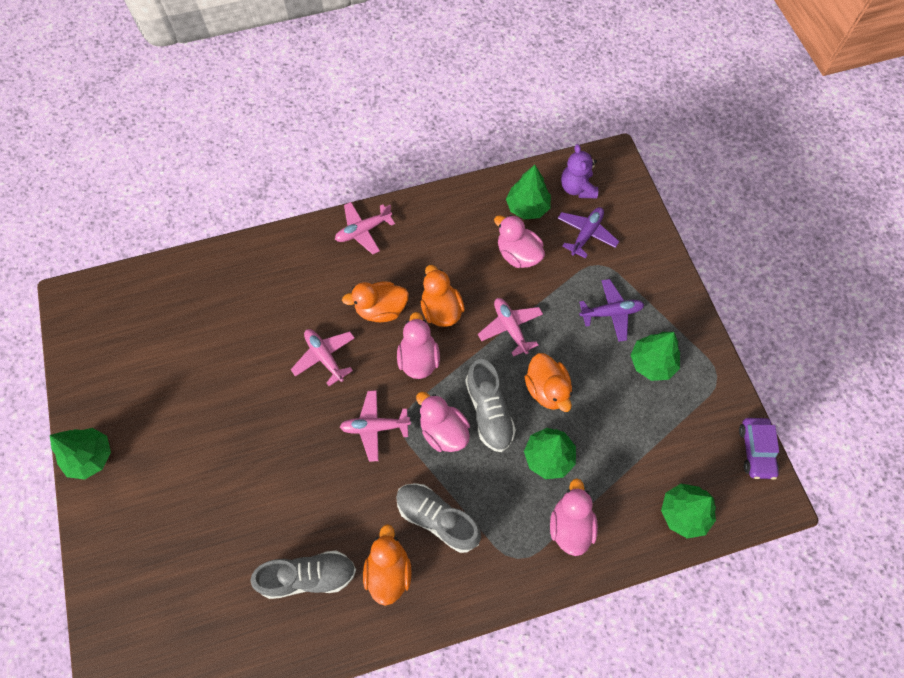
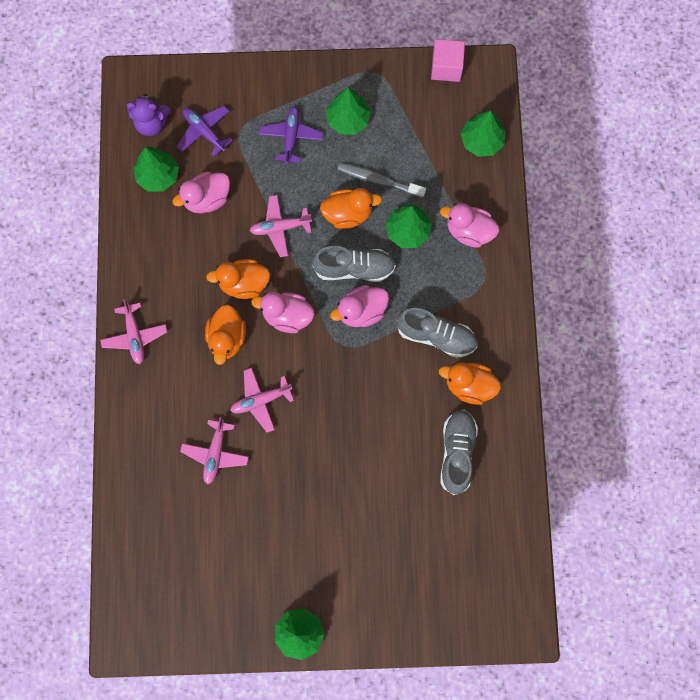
camera: 75 degrees left, 10 degrees up
(375, 427) = (341, 369): pink plane -> pink plane (215, 453)
(437, 519) = (436, 336): grey shoe -> grey shoe turned 120 degrees counterclockwise
(596, 411) = (379, 180): none -> grey toothbrush
(756, 450) = (446, 67): purple car -> pink cube

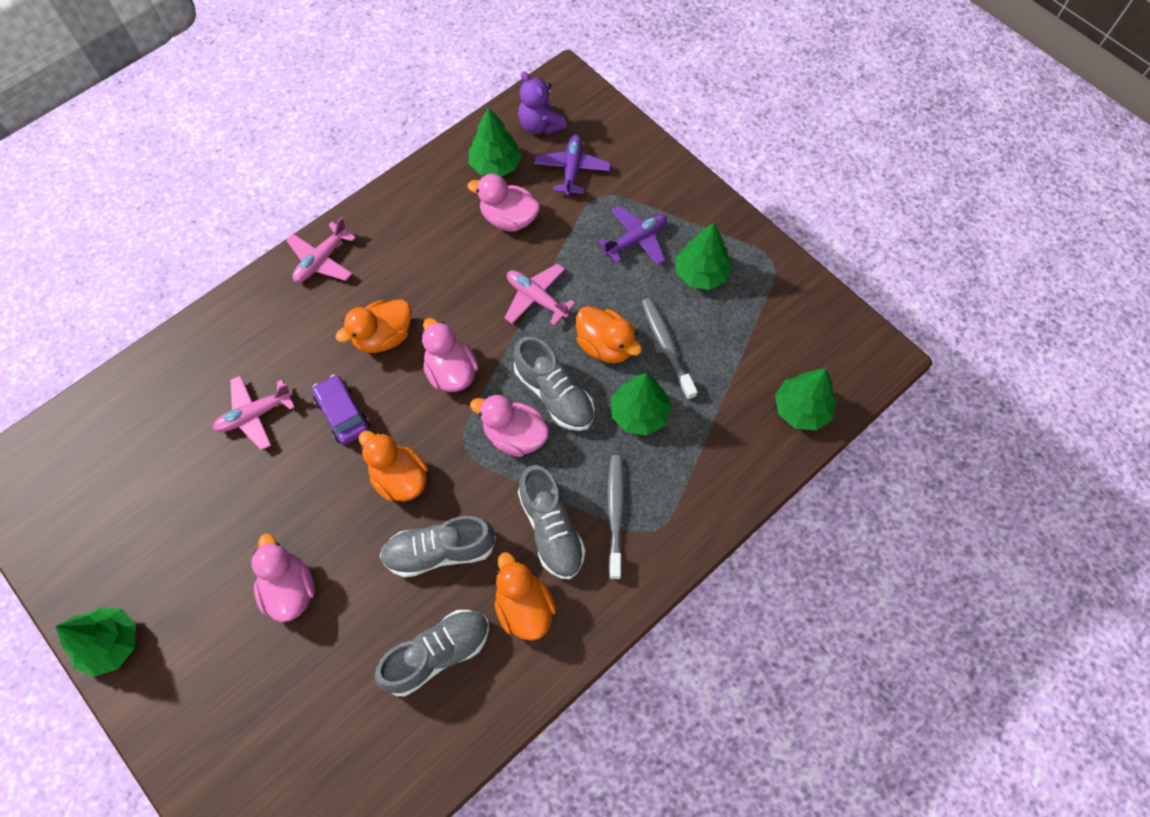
camera: 50 degrees right, 10 degrees down
(244, 284) = (452, 310): orange duck -> orange duck (399, 478)
(261, 400) = (343, 414): pink plane -> purple car
(398, 408) = (439, 551): none -> grey shoe
(446, 67) = (842, 317): pink cube -> none
(457, 294) = (615, 513): none -> grey toothbrush
(469, 231) = (694, 472): pink duck -> pink duck (290, 589)

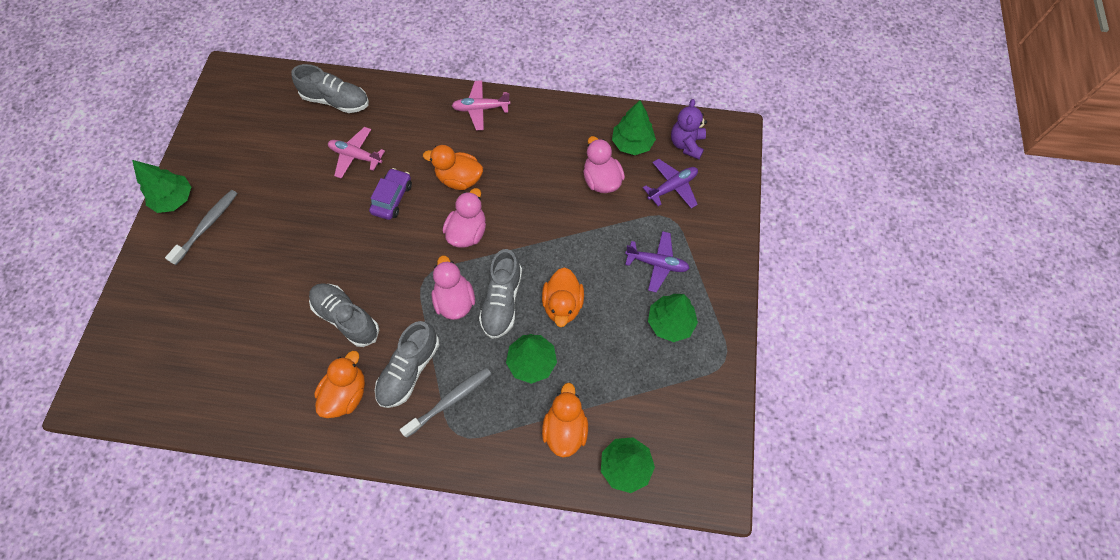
camera: 50 degrees right, 0 degrees up
(290, 589) = (265, 258): pink duck -> none
(399, 478) = (376, 260): orange duck -> orange duck (565, 428)
(437, 654) = (282, 367): grey shoe -> grey shoe (336, 101)
(536, 298) = (560, 239): pink plane -> none
(666, 346) = (595, 342): grey toothbrush -> grey toothbrush (207, 226)

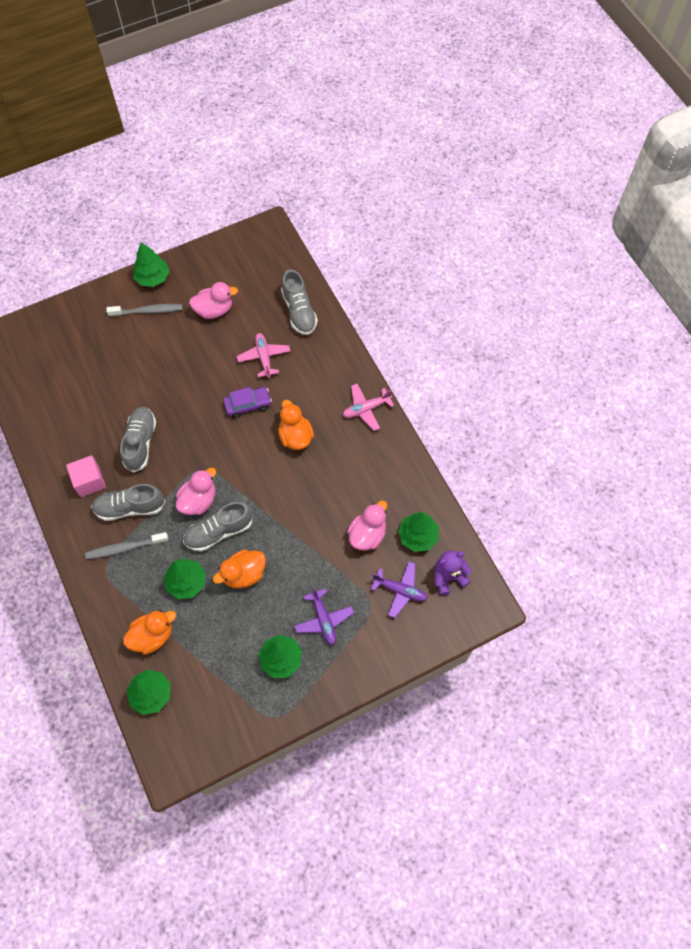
camera: 55 degrees right, 0 degrees up
(346, 394) = (89, 481): orange duck -> pink cube
(450, 400) = (125, 548): grey toothbrush -> grey toothbrush turned 150 degrees clockwise
(467, 232) = (256, 472): pink duck -> pink duck (214, 310)
(481, 109) = (366, 409): pink plane -> pink plane turned 75 degrees counterclockwise

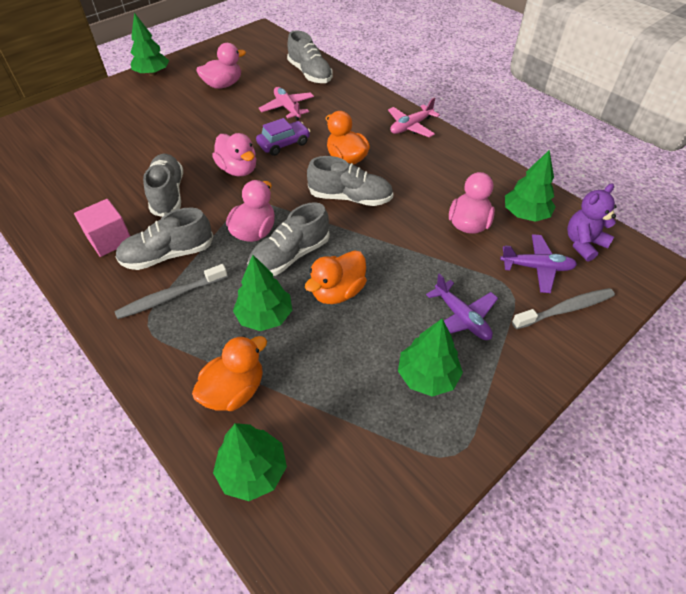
camera: 15 degrees left, 15 degrees down
(147, 311) = (152, 95): grey toothbrush -> grey toothbrush (565, 309)
(202, 428) = (238, 169): none -> pink duck
(284, 483) = (350, 198): none -> grey shoe

